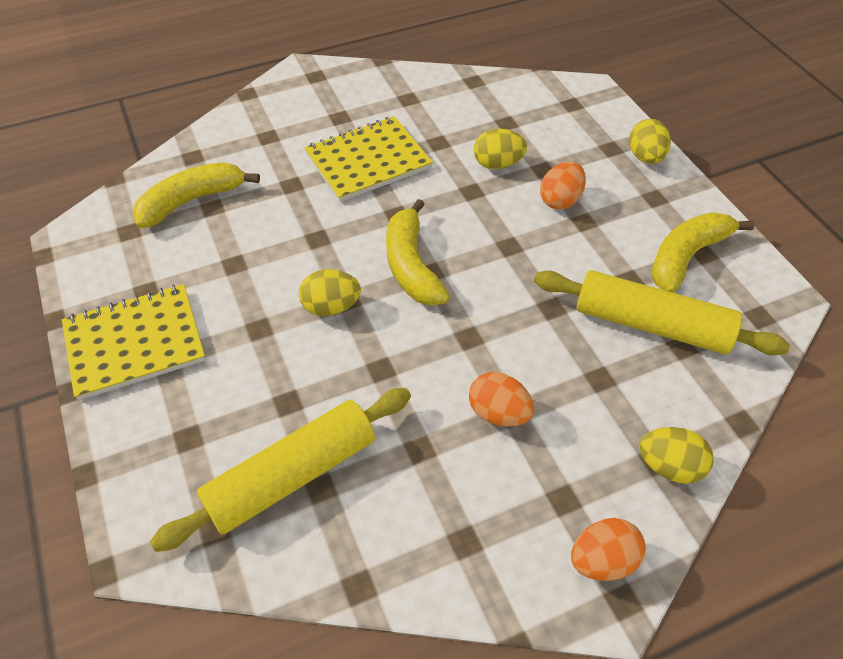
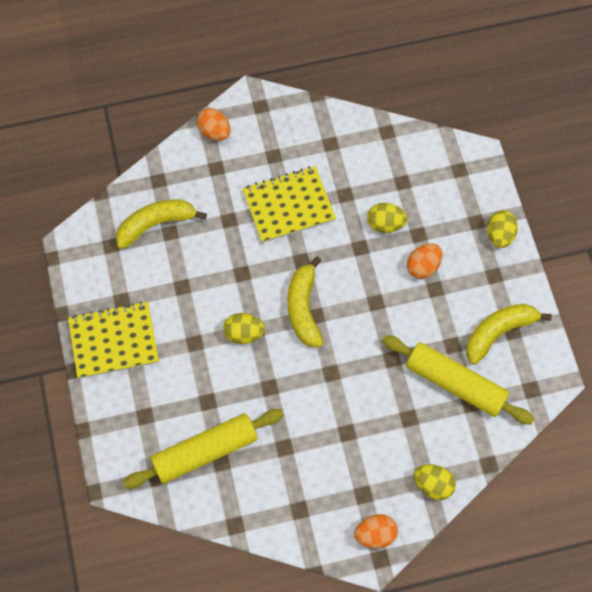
camera: 10 degrees right, 15 degrees up
(498, 413) = (338, 431): orange egg -> orange egg (214, 132)

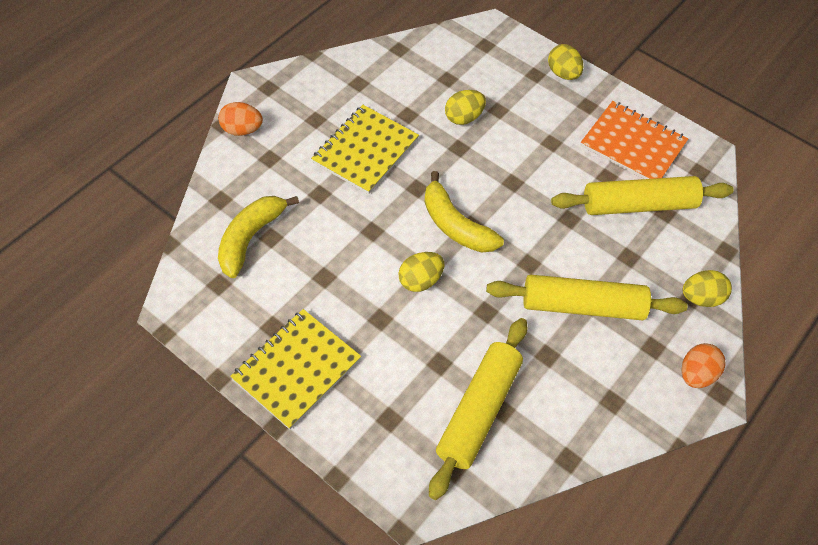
camera: 40 degrees left, 10 degrees down
(340, 430) = (582, 306): none -> yellow rolling pin
(423, 266) = (525, 131): orange egg -> none
(498, 332) = (633, 145): yellow banana -> orange notebook

